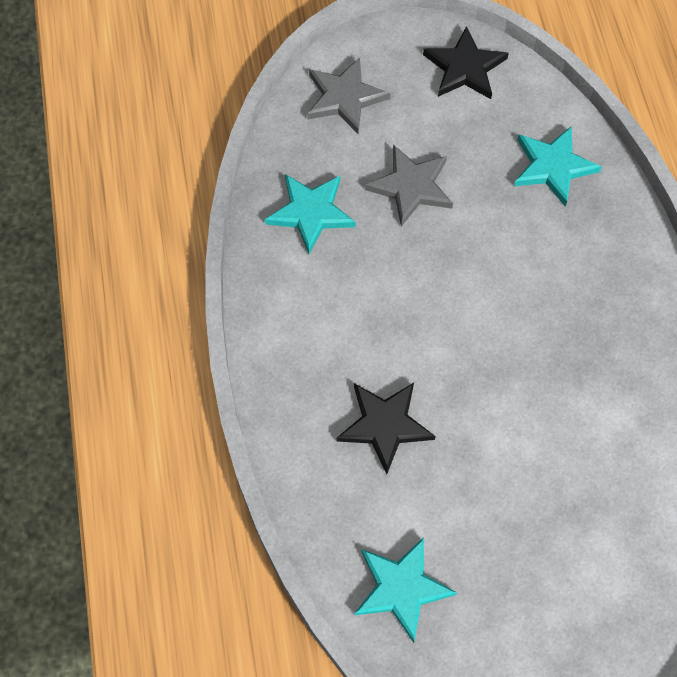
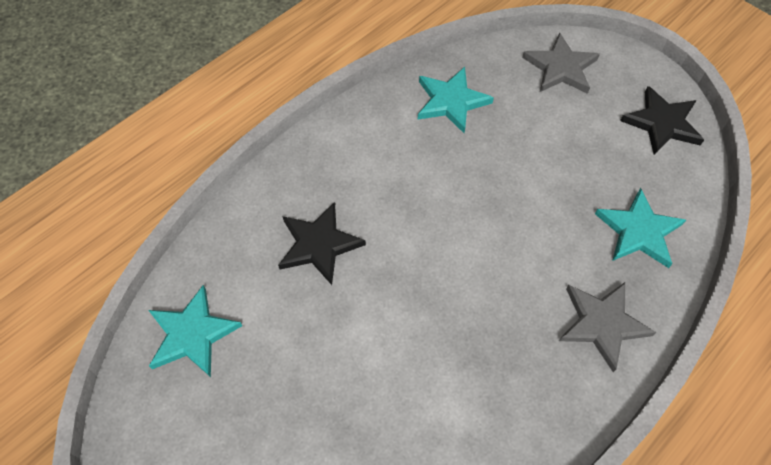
camera: 55 degrees right, 5 degrees down
(411, 187) = (528, 148): grey star -> grey star (602, 324)

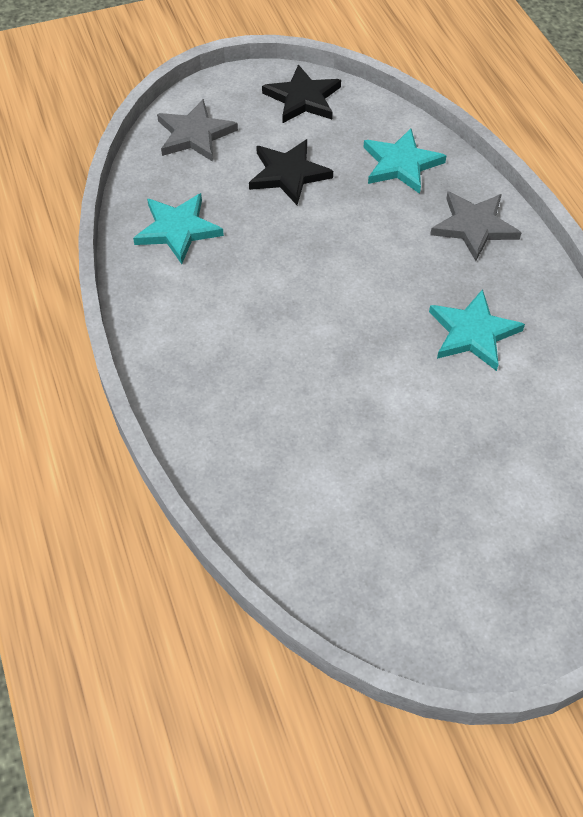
camera: 65 degrees left, 5 degrees down
(192, 334) = (328, 546): turquoise star -> turquoise star (473, 333)
(319, 245) = (283, 400): black star -> black star (288, 174)

